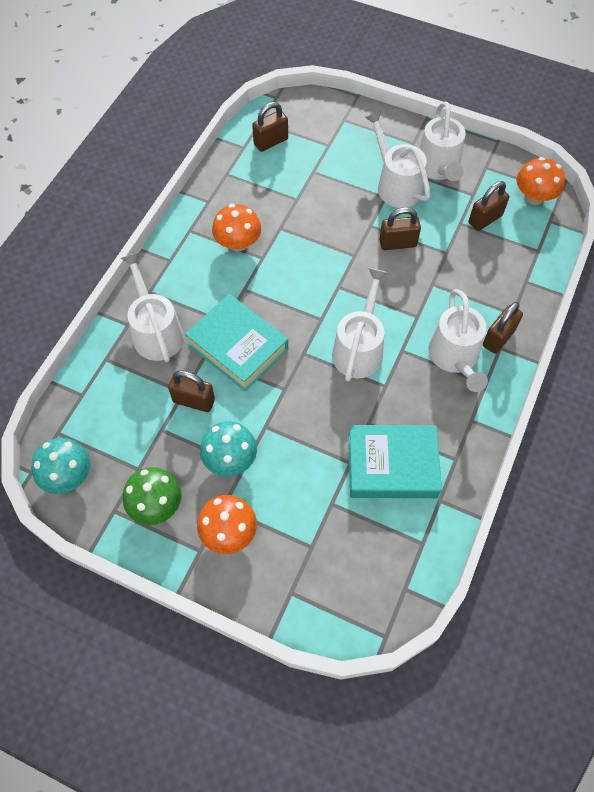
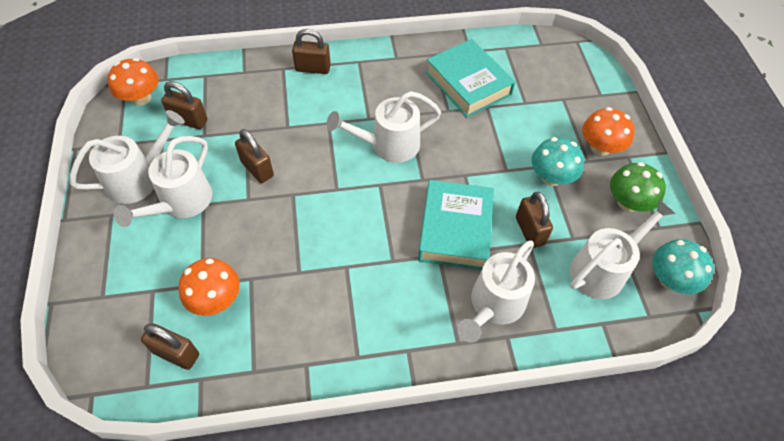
camera: 125 degrees left, 5 degrees down
(238, 243) = (343, 299): orange mushroom -> orange mushroom (215, 299)
(455, 358) = (350, 85): white watering can -> white watering can (603, 269)

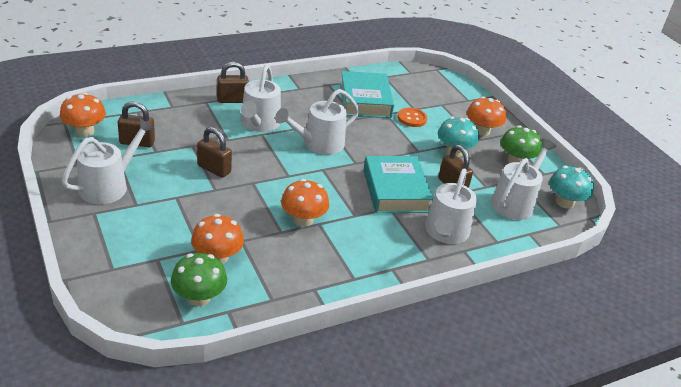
camera: 20 degrees left, 20 degrees down
(176, 353) = (199, 297): brown padlock -> green mushroom
(181, 203) = (156, 198): white watering can -> white watering can (259, 124)
(330, 258) = (303, 219): none -> orange mushroom
(468, 83) = (365, 100): turquoise book -> turquoise book turned 45 degrees clockwise
(516, 118) = (412, 118): none -> orange button

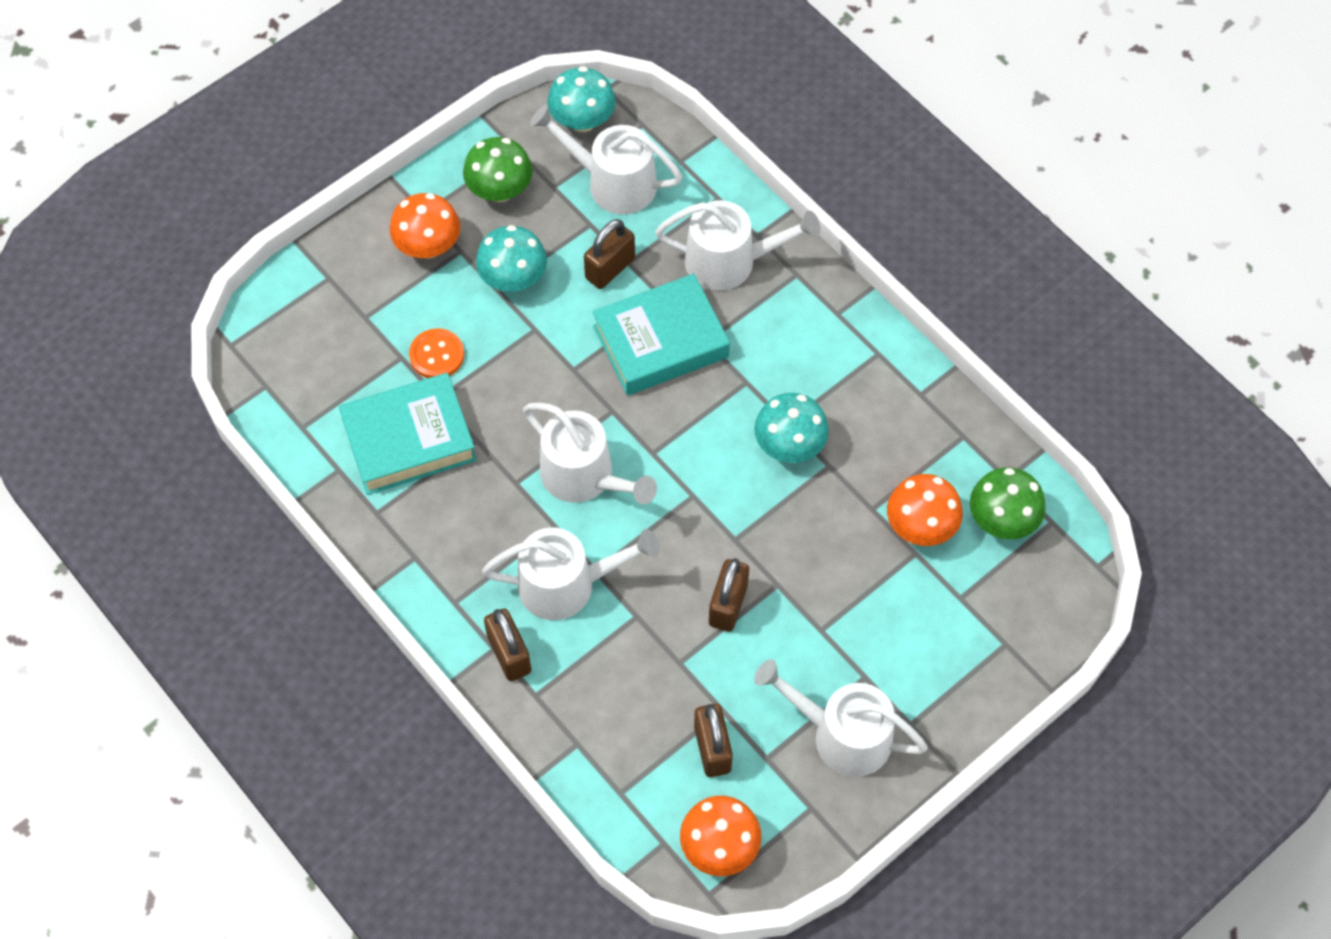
camera: 100 degrees left, 25 degrees up
(303, 219) = (789, 445): orange mushroom -> turquoise mushroom

